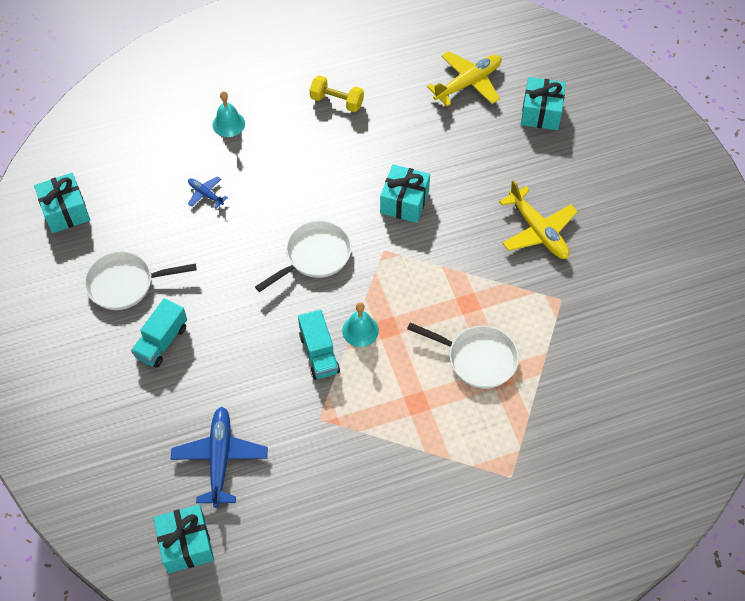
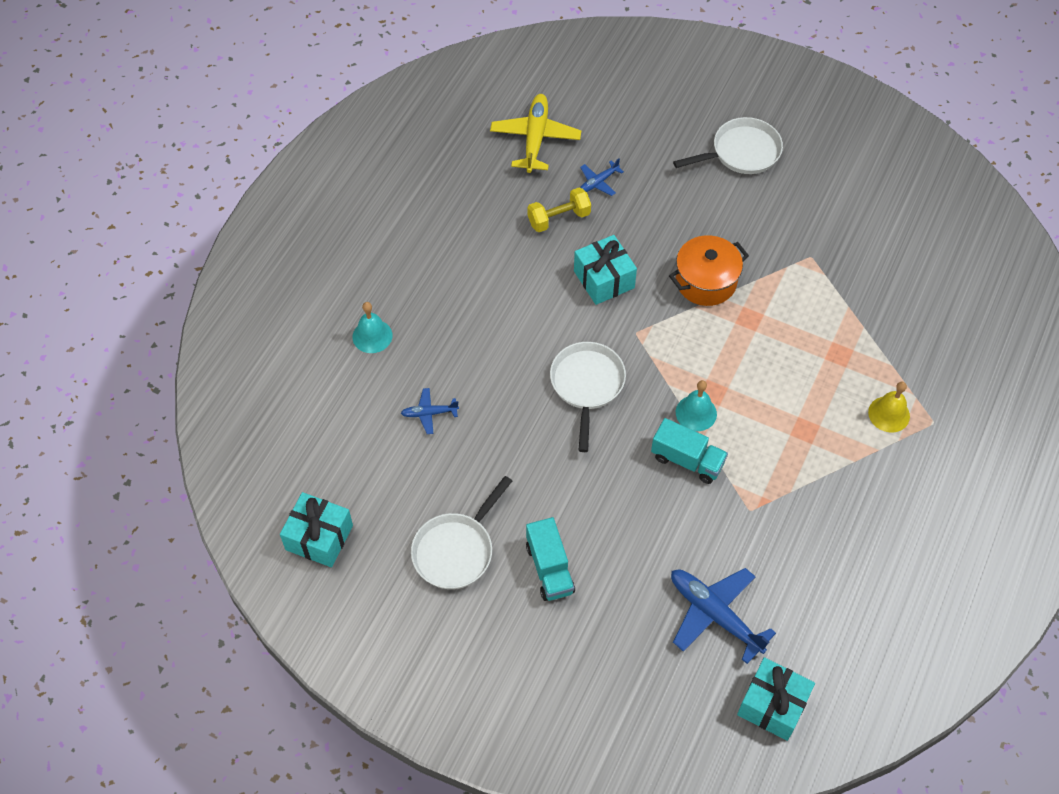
camera: 45 degrees left, 0 degrees up
(337, 102) = (444, 240): yellow dumbbell -> yellow dumbbell (559, 218)
(468, 256) = (706, 281): none -> orange pot
(475, 141) = (598, 182): none -> blue plane
(477, 359) = (807, 356): white pan -> white pan (741, 152)
(486, 443) = (889, 414): none -> yellow bell
(538, 231) = (732, 216): yellow plane -> none
(541, 113) = (622, 118): turquoise gift -> none

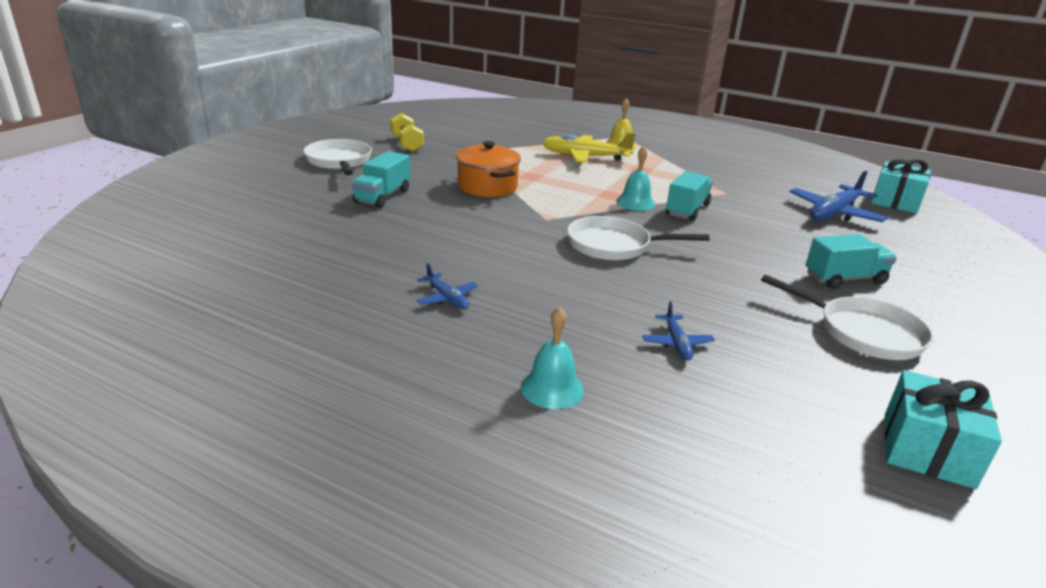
camera: 90 degrees left, 30 degrees down
(535, 138) = (246, 249): yellow plane -> yellow plane (585, 157)
(559, 218) = (382, 244): yellow dumbbell -> yellow dumbbell (407, 144)
(598, 182) = (340, 221): blue plane -> blue plane (447, 298)
(604, 279) = (476, 228): turquoise gift -> none
(658, 202) = (382, 196): none -> turquoise truck

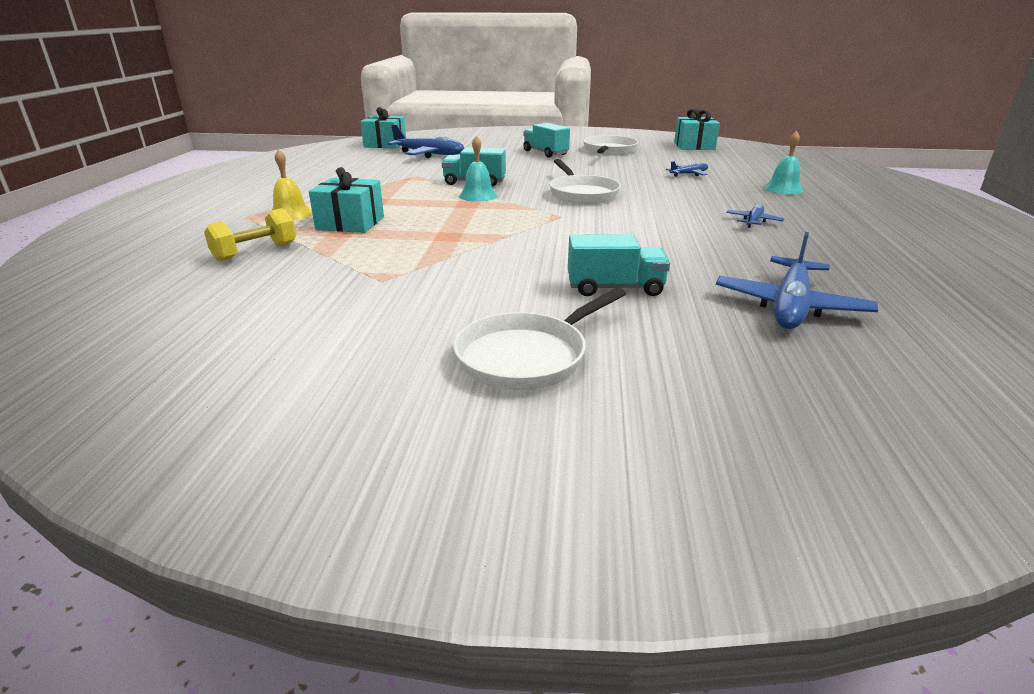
camera: 110 degrees left, 0 degrees up
(284, 233) = (790, 306): none -> blue plane
(407, 144) = (379, 329): yellow dumbbell -> yellow dumbbell (255, 252)
(487, 187) = (510, 247): orange pot -> none
(585, 157) = (350, 223): yellow plane -> turquoise gift

